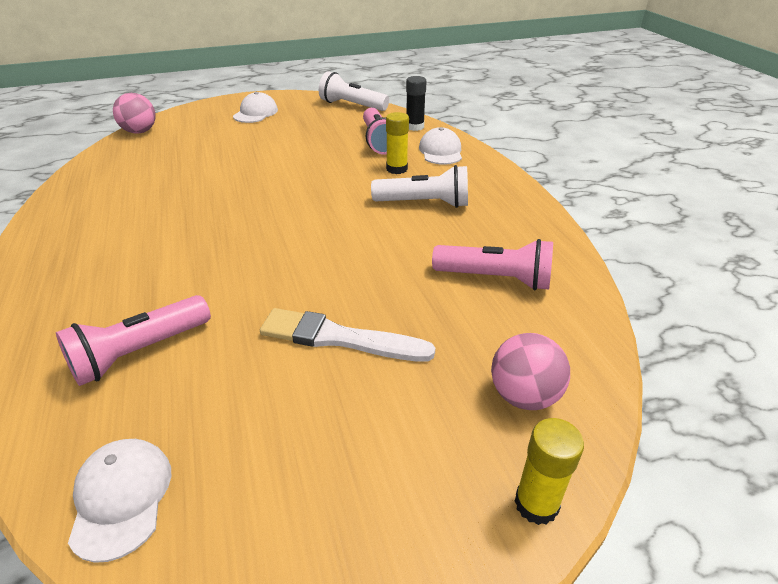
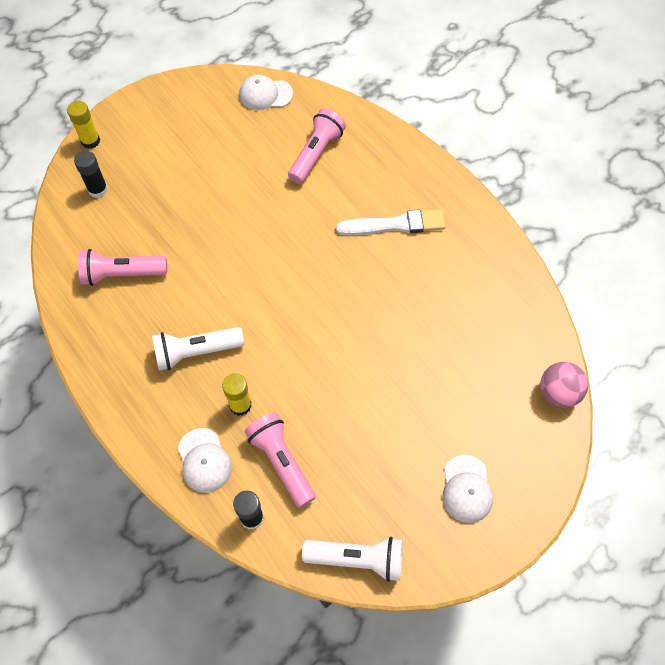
camera: 160 degrees right, 25 degrees up
(121, 498) = (265, 94): white cap -> white cap turned 120 degrees clockwise
(339, 338) = (209, 195): white brush -> white brush (395, 224)
(524, 396) = (98, 190): pink ball -> black glue stick

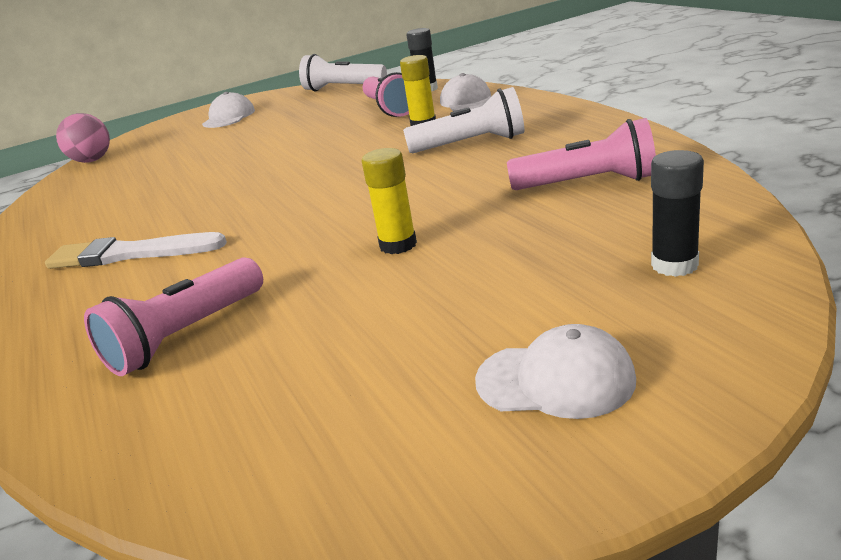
camera: 165 degrees left, 35 degrees down
(90, 141) = (739, 345): yellow glue stick -> yellow glue stick (398, 245)
(265, 94) = (226, 461): white cap -> white cap (555, 380)

